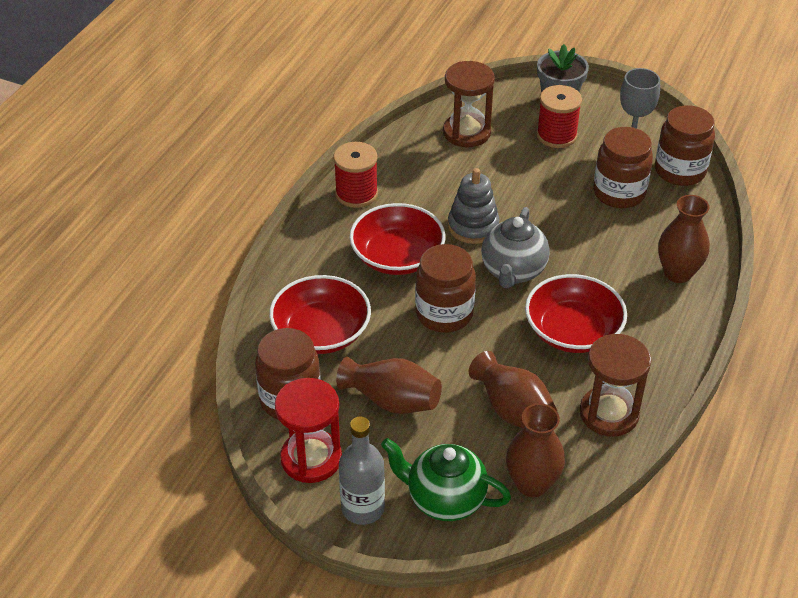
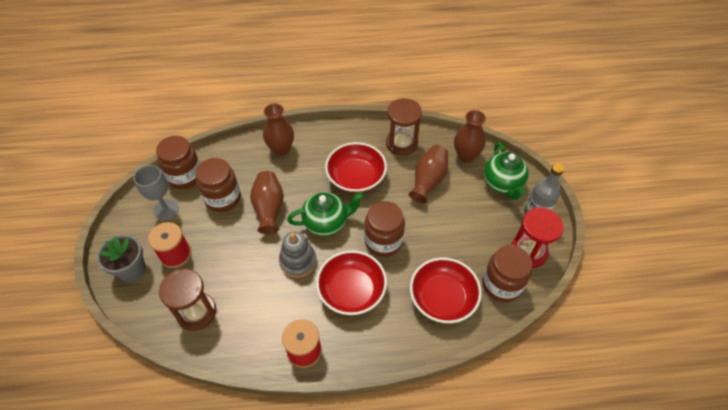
camera: 120 degrees left, 10 degrees up
(392, 400) = (463, 235): brown vase -> brown vase (269, 208)
(513, 271) = (326, 223): grey teapot -> green teapot

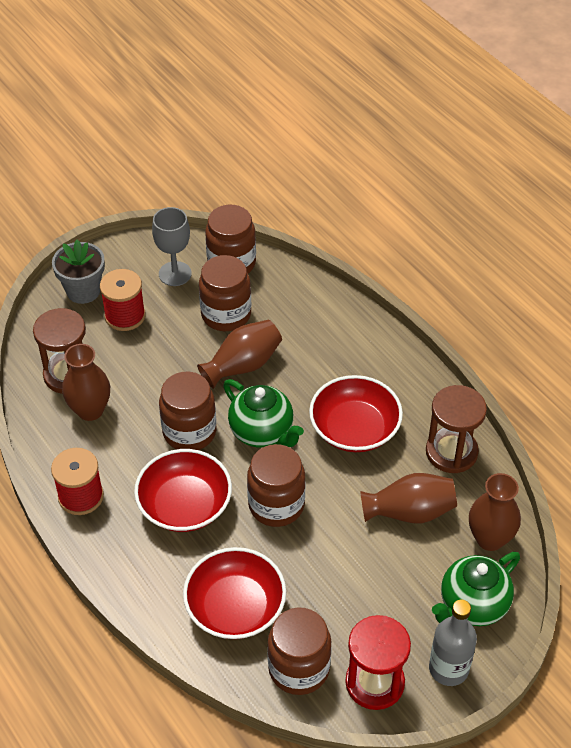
camera: 60 degrees right, 5 degrees down
(281, 149) = (339, 329): brown vase -> brown vase (90, 410)
(298, 261) = (189, 432): grey stacking toy -> brown jar

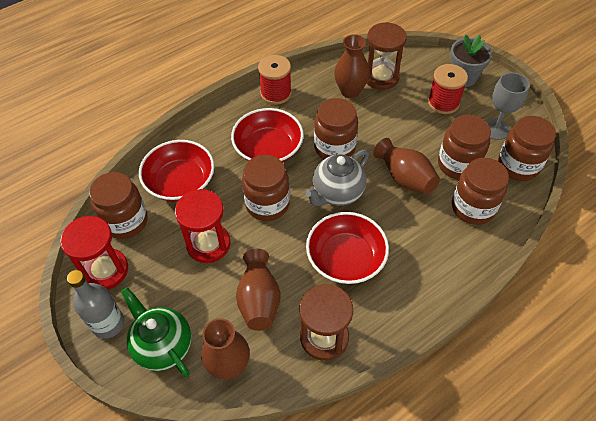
camera: 90 degrees right, 5 degrees up
(262, 432) = (337, 193): green teapot -> grey teapot
(288, 310) = (473, 207): none -> brown jar
(335, 567) = (208, 244): none -> red hourglass

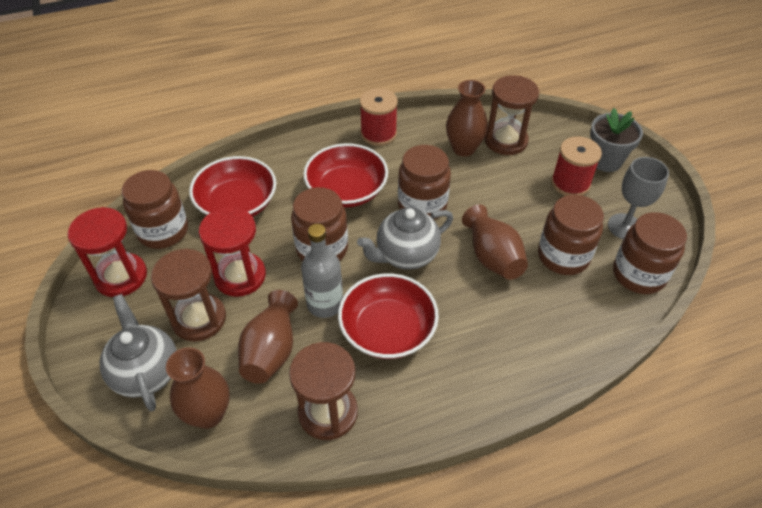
camera: 15 degrees right, 5 degrees down
(108, 324) = (99, 333): grey bottle -> grey bottle (325, 304)
(163, 346) = (146, 372): green teapot -> grey teapot
(188, 289) = (199, 319): none -> brown hourglass
(473, 207) = (564, 309): brown jar -> none

